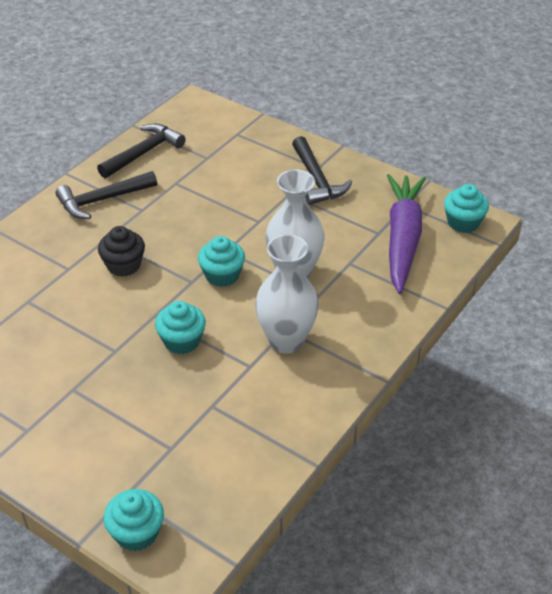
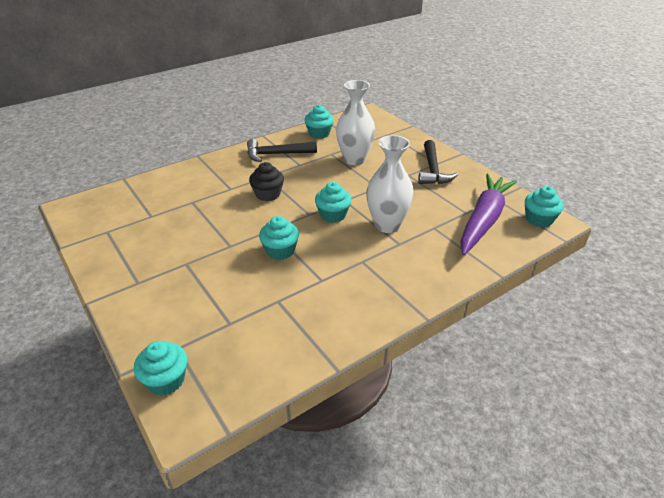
camera: 20 degrees right, 5 degrees down
(143, 153) = (319, 133): black hammer -> turquoise cupcake
(286, 341) = (358, 269): white vase -> white vase (354, 160)

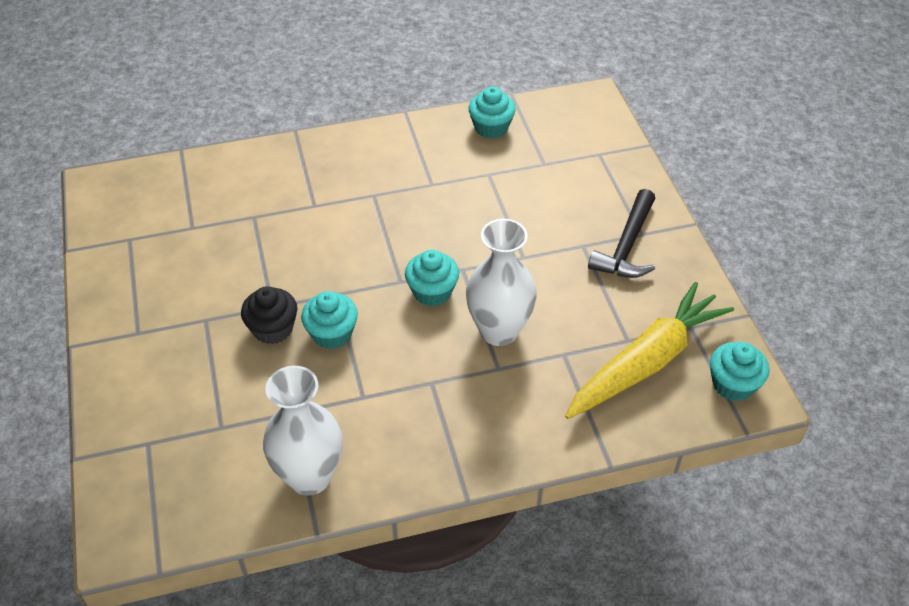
camera: 20 degrees right, 10 degrees up
(166, 380) = (119, 482): turquoise cupcake -> none
(268, 194) = (360, 230): black cupcake -> black cupcake (273, 329)
(276, 154) = (407, 155): black hammer -> none
(354, 160) = (517, 195): white vase -> white vase (310, 477)
(483, 220) = (646, 362): purple carrot -> yellow carrot

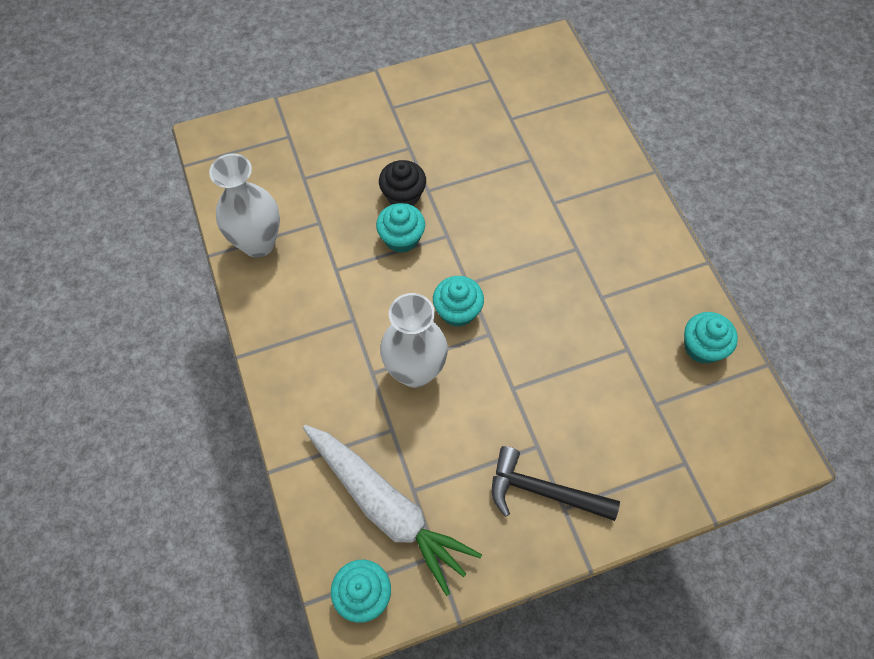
camera: 85 degrees right, 15 degrees up
(646, 362) = (386, 507): yellow carrot -> white carrot

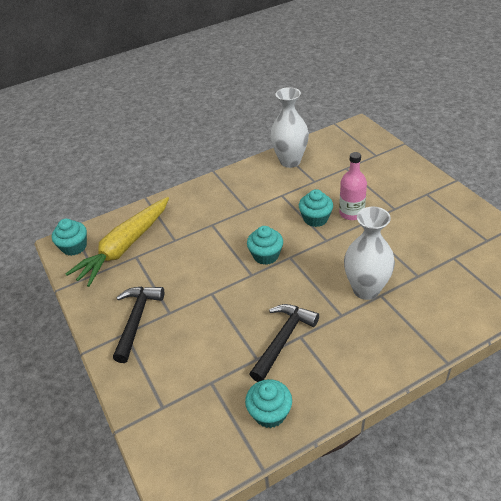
camera: 85 degrees right, 20 degrees down
(386, 507) = (125, 247): white carrot -> yellow carrot
(403, 195) = (351, 213): black cupcake -> pink bottle
(415, 371) = (216, 243): white vase -> white vase (366, 289)
(604, 316) = (283, 340): none -> black hammer

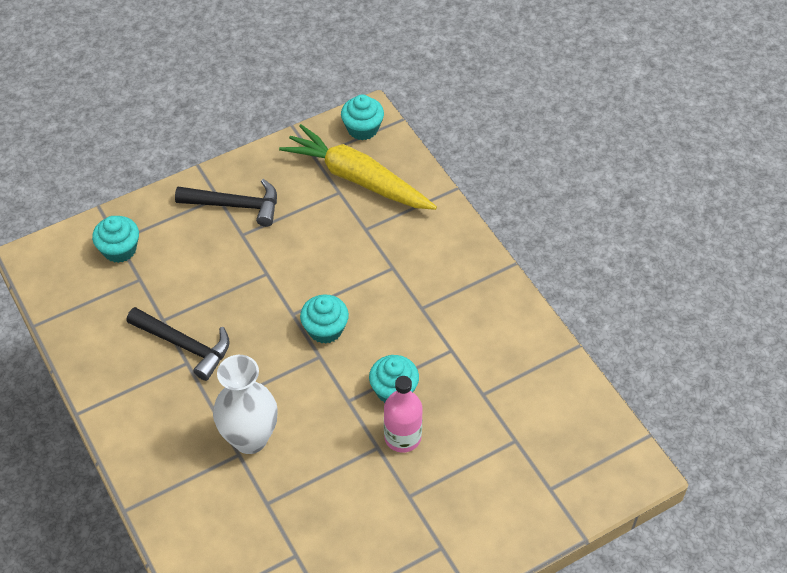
camera: 85 degrees right, 10 degrees up
(270, 413) = (93, 331): turquoise cupcake -> turquoise cupcake (119, 250)
(290, 161) = (536, 363): white vase -> none

